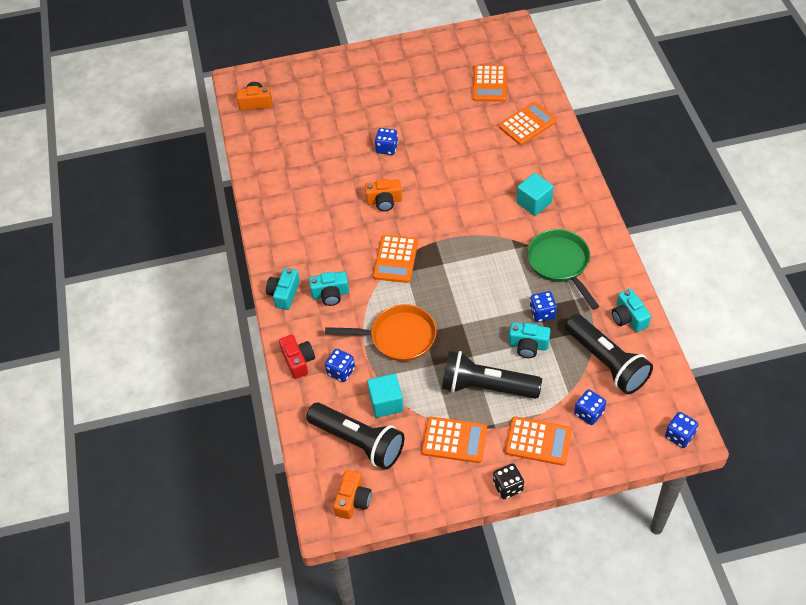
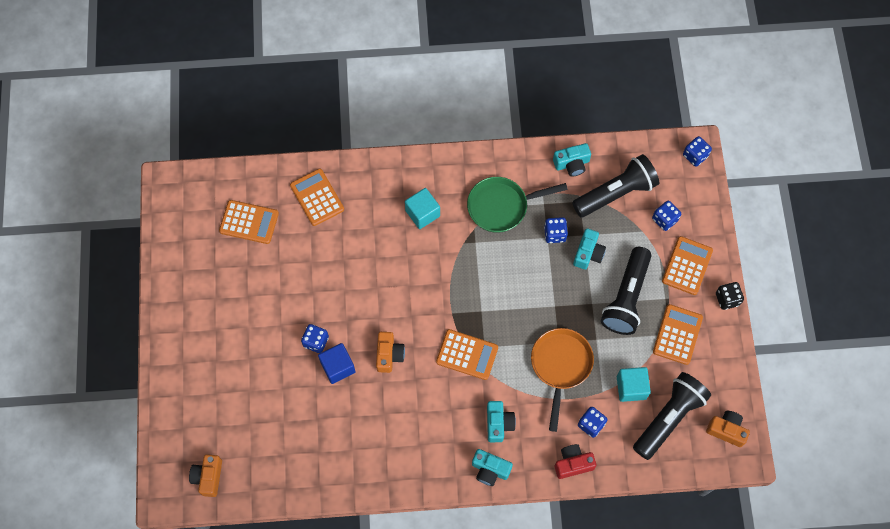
camera: 85 degrees left, 15 degrees up
(366, 167) = (338, 367): none -> blue cube

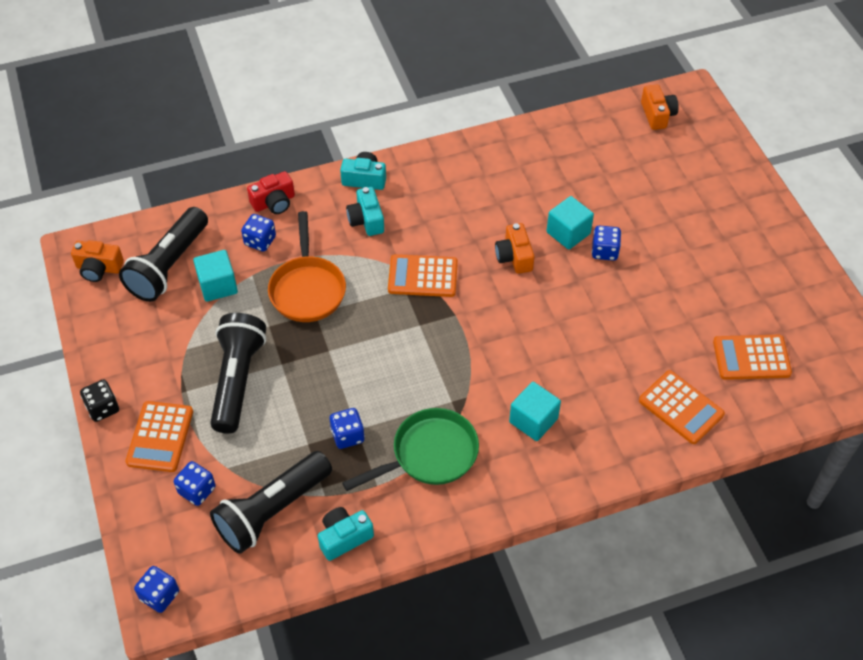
camera: 165 degrees right, 15 degrees down
(338, 367) = (568, 233): blue cube -> turquoise cube
(588, 253) = (297, 422): turquoise camera -> none
(677, 334) = (166, 353): orange calculator -> none

